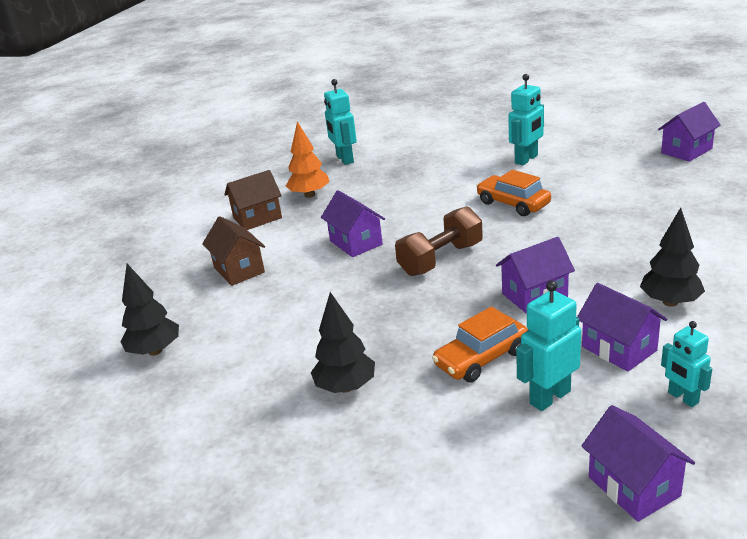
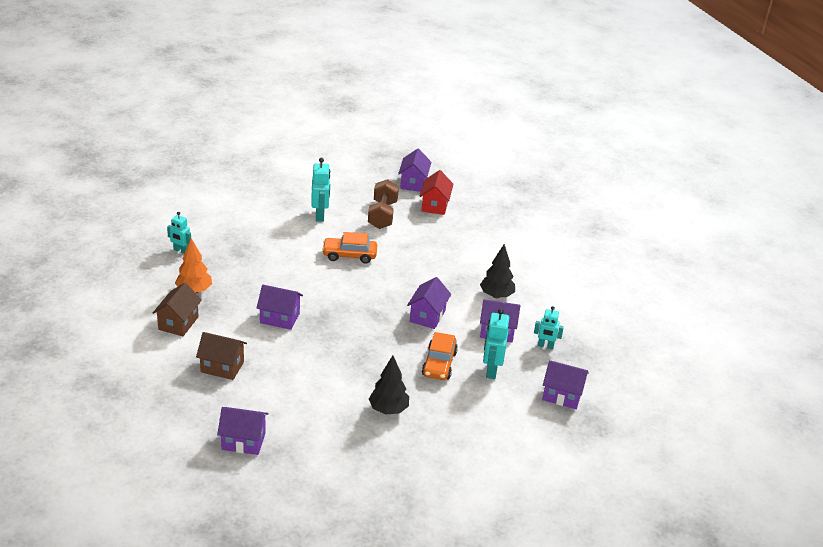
camera: 50 degrees left, 5 degrees up
(155, 351) = (243, 441): black tree -> purple house
(344, 159) = (181, 251): turquoise robot -> turquoise robot, size x0.66
(441, 259) = (349, 311): brown dumbbell -> brown dumbbell (382, 215)
(691, 178) = (435, 205): none -> red house

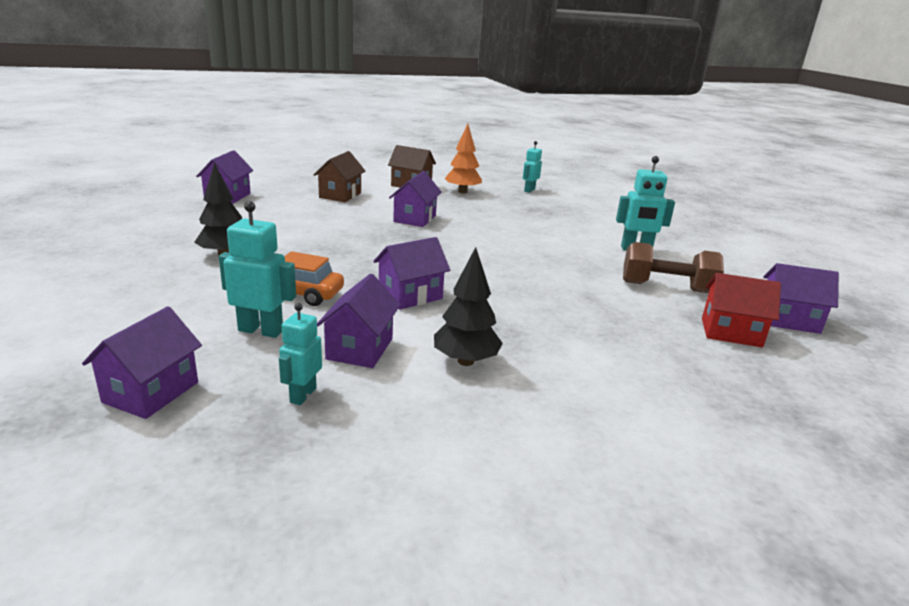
camera: 95 degrees right, 10 degrees down
(349, 255) = (549, 259): orange car -> none
(427, 316) = (410, 295): purple house -> purple house turned 60 degrees counterclockwise

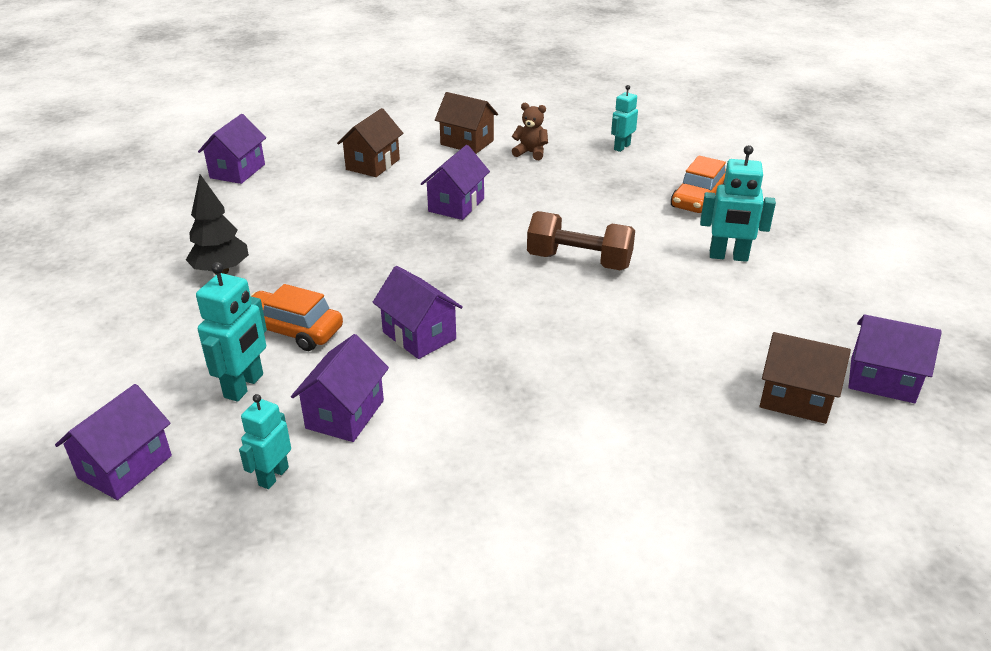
camera: 10 degrees right, 10 degrees up
(261, 330) = (244, 386): turquoise robot -> turquoise robot turned 90 degrees clockwise
(410, 295) = (419, 335): purple house -> purple house turned 75 degrees clockwise
(462, 192) = (530, 153): orange tree -> brown teddy bear
(465, 361) = (457, 435): black tree -> none
(598, 218) = (698, 199): none -> orange car
(666, 287) = (743, 323): brown dumbbell -> brown dumbbell (579, 261)
(731, 332) = (795, 399): red house -> brown house

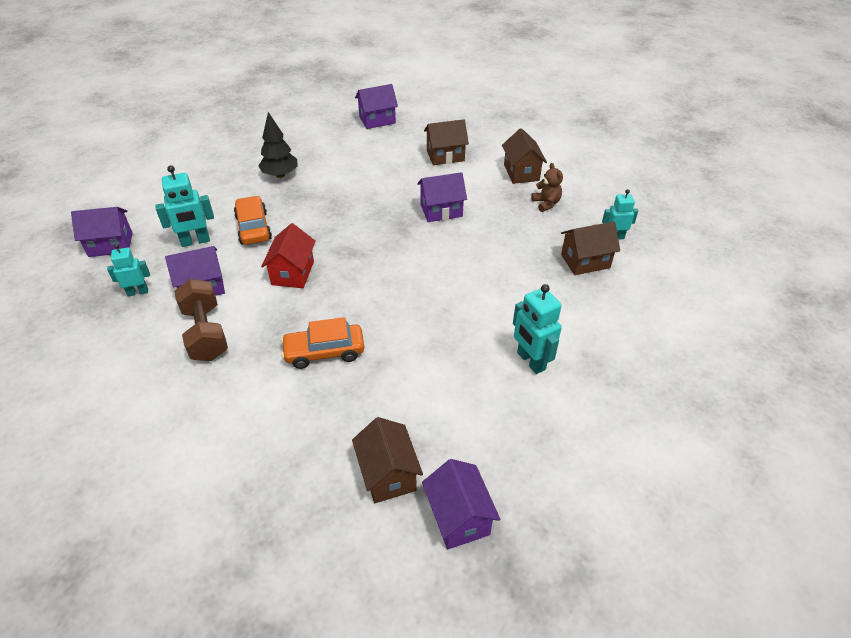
camera: 50 degrees right, 10 degrees up
(419, 335) = (293, 273): purple house -> red house
(579, 261) = (439, 293): brown dumbbell -> brown dumbbell (205, 333)
(634, 173) = (585, 261): none -> brown house
(698, 199) = (592, 309): orange car -> orange car (324, 352)

